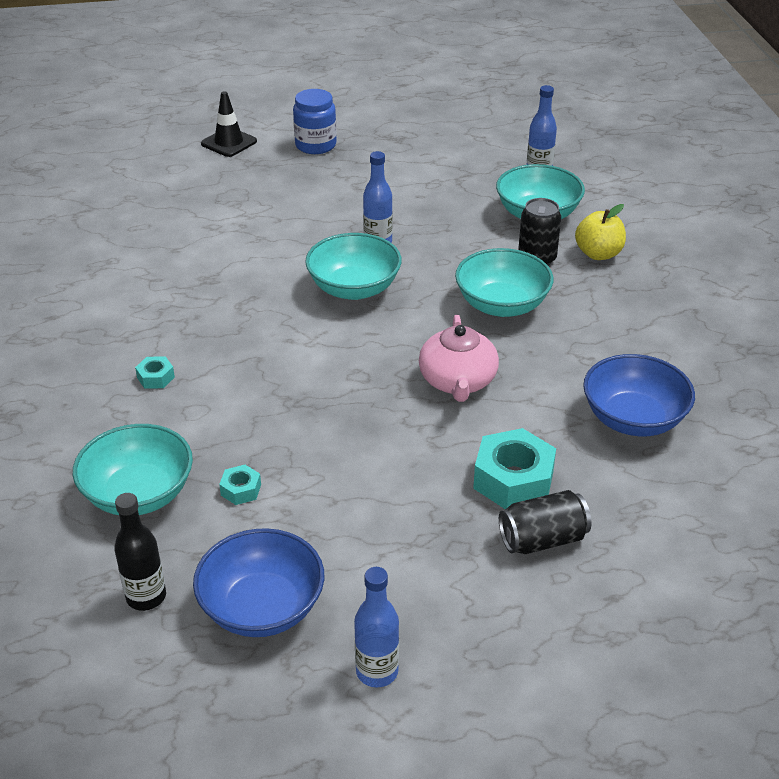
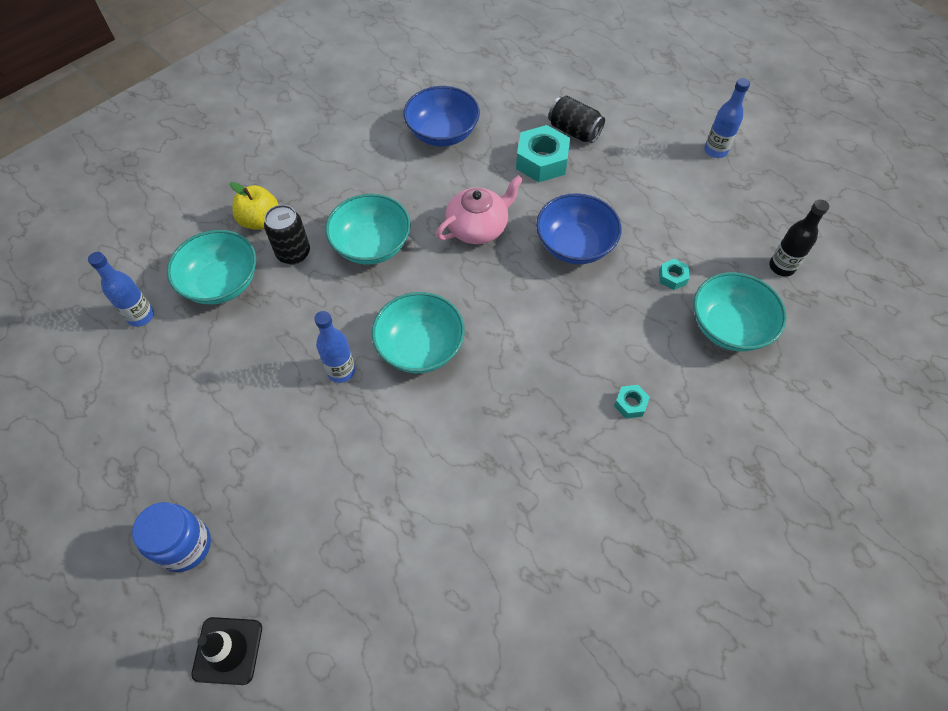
camera: 125 degrees left, 20 degrees up
(262, 608) = (732, 214): blue bowl -> blue bowl (574, 245)

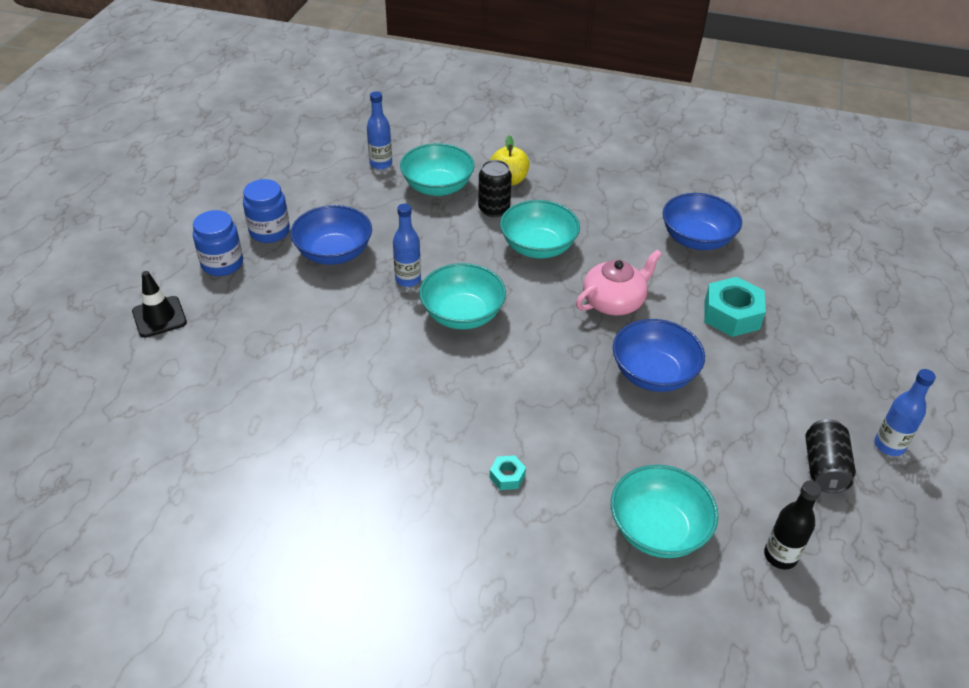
camera: 60 degrees right, 15 degrees down
(167, 473) = (269, 231): none -> blue jar
(252, 421) = (334, 253): none -> blue bowl
(478, 227) = (614, 302): pink teapot -> pink teapot turned 60 degrees counterclockwise
(574, 131) = (793, 324): black can -> black can (824, 468)
(672, 277) = (680, 462): turquoise nut -> none

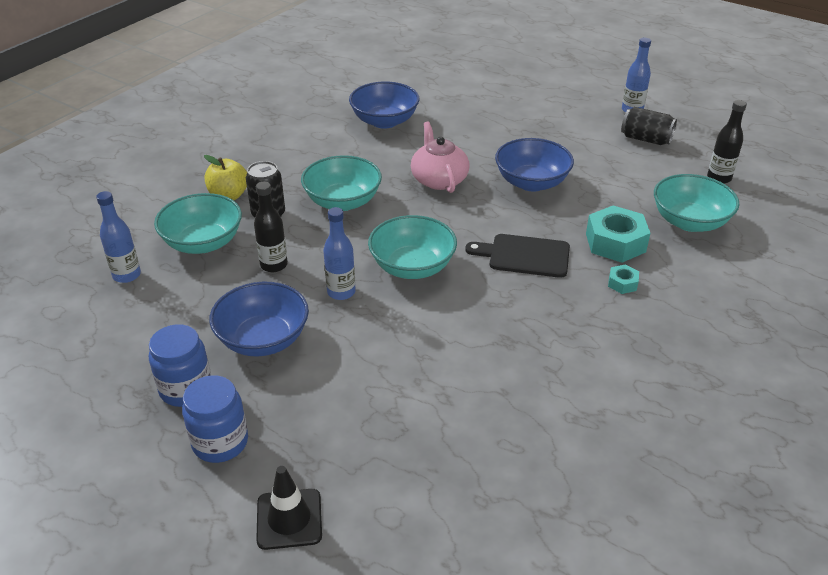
camera: 70 degrees left, 5 degrees down
(426, 232) = (274, 265): none -> black bottle
(517, 390) = (524, 256): none -> black cutting board
(731, 315) = (481, 131): turquoise nut -> turquoise nut (615, 242)

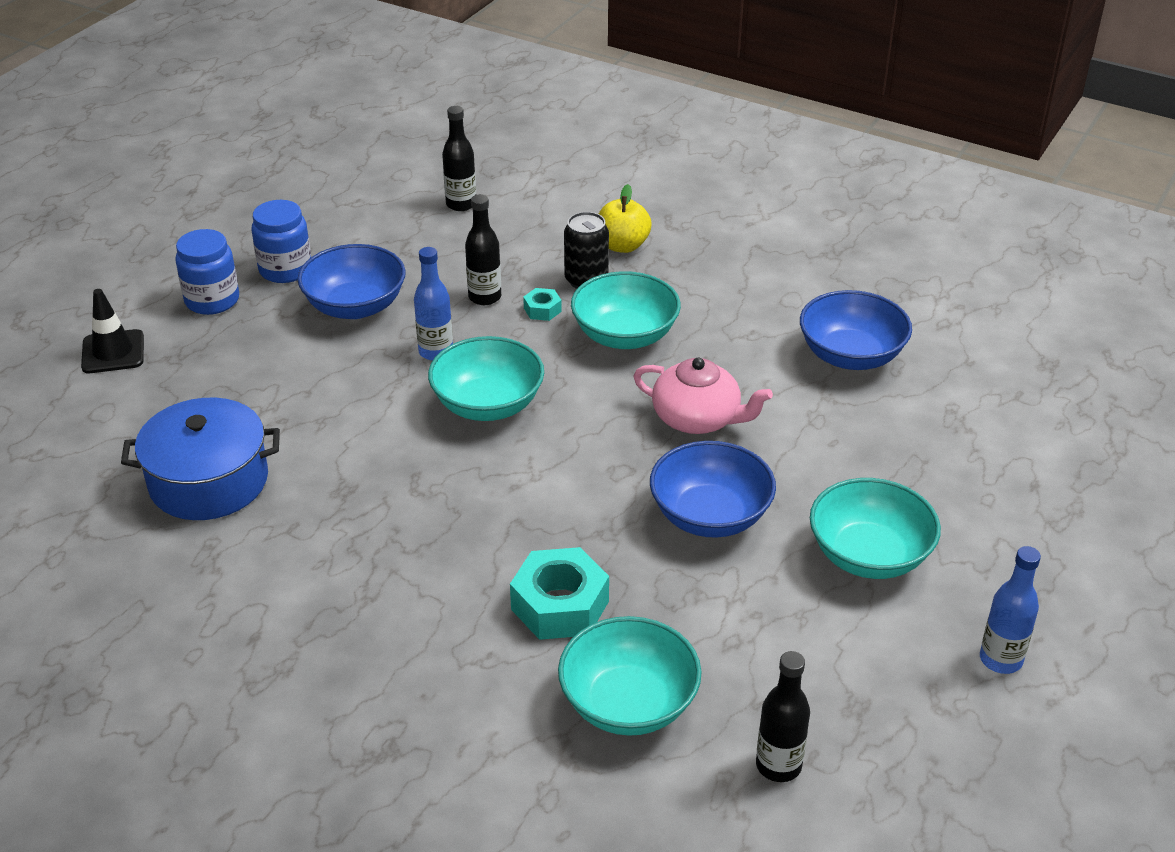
camera: 85 degrees right, 0 degrees up
(127, 275) = (461, 204): blue bottle -> black bottle
(203, 243) = (523, 242): turquoise bowl -> turquoise bowl (869, 555)
(439, 179) = (697, 418): pink teapot -> pink teapot turned 45 degrees clockwise
(495, 424) = (209, 481): none -> blue pot
(524, 256) = (519, 506): black cutting board -> none
(622, 283) = (461, 606): turquoise nut -> turquoise nut (542, 310)
(646, 139) = (893, 671): black can -> none

